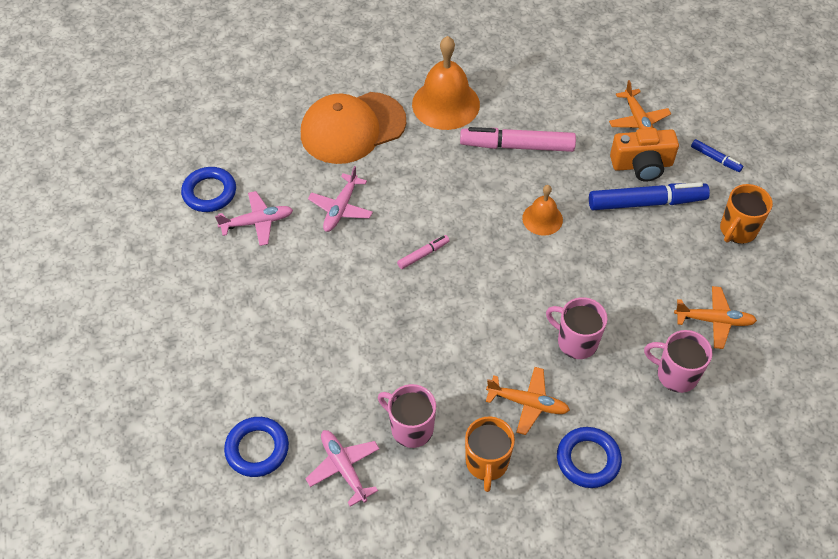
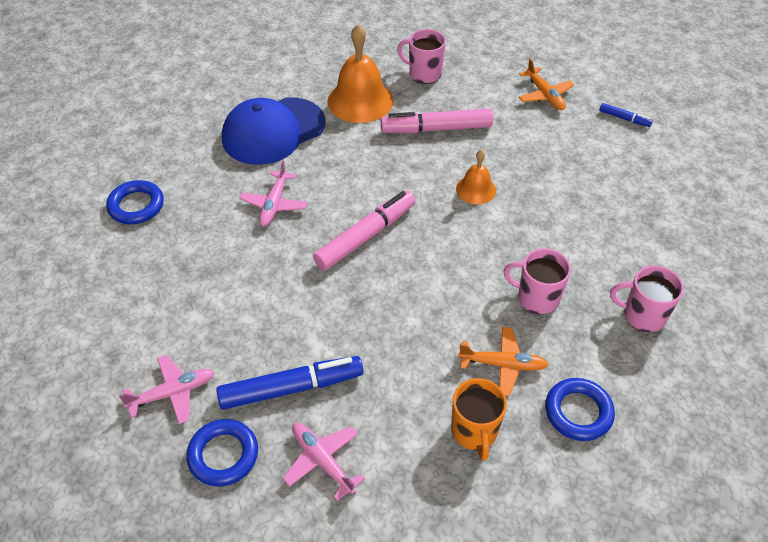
camera: 10 degrees left, 5 degrees down
(257, 222) = (190, 228): pink plane -> pink plane (172, 393)
(352, 128) = (273, 131): orange cap -> blue cap
(410, 428) = (386, 408): pink mug -> pink mug (424, 73)
(423, 254) = (365, 236): pink marker -> pink marker, size x2.09
(642, 165) = (558, 131): orange camera -> none
(646, 202) = (571, 163): blue marker -> blue marker (291, 388)
(714, 321) = (664, 260): orange plane -> none
(737, 230) = (662, 177): orange mug -> none

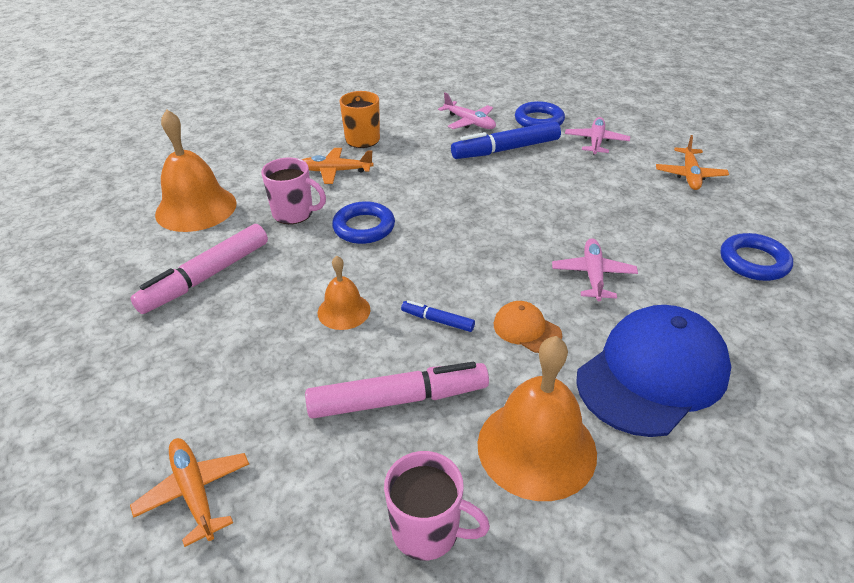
camera: 175 degrees right, 10 degrees down
(105, 319) = (689, 175): none -> orange plane
(172, 393) = (596, 142): pink plane -> pink plane turned 135 degrees clockwise
(343, 165) = (526, 329): none -> orange cap
(365, 236) = (474, 251): pink marker -> pink marker (207, 277)
(578, 412) = (281, 152): blue ring -> blue ring (364, 227)
(624, 118) = (72, 448): blue marker -> blue marker (437, 321)
(642, 315) = (196, 208): pink mug -> orange bell

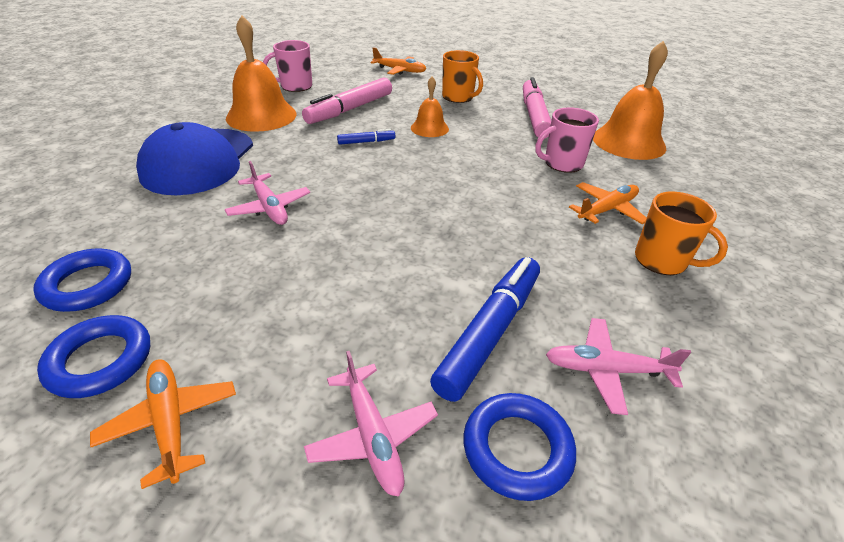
camera: 140 degrees right, 0 degrees up
(226, 355) = (458, 97): none -> orange mug
(364, 227) = (496, 174): blue ring -> blue ring (100, 360)
(526, 329) = (301, 156): orange cap -> none

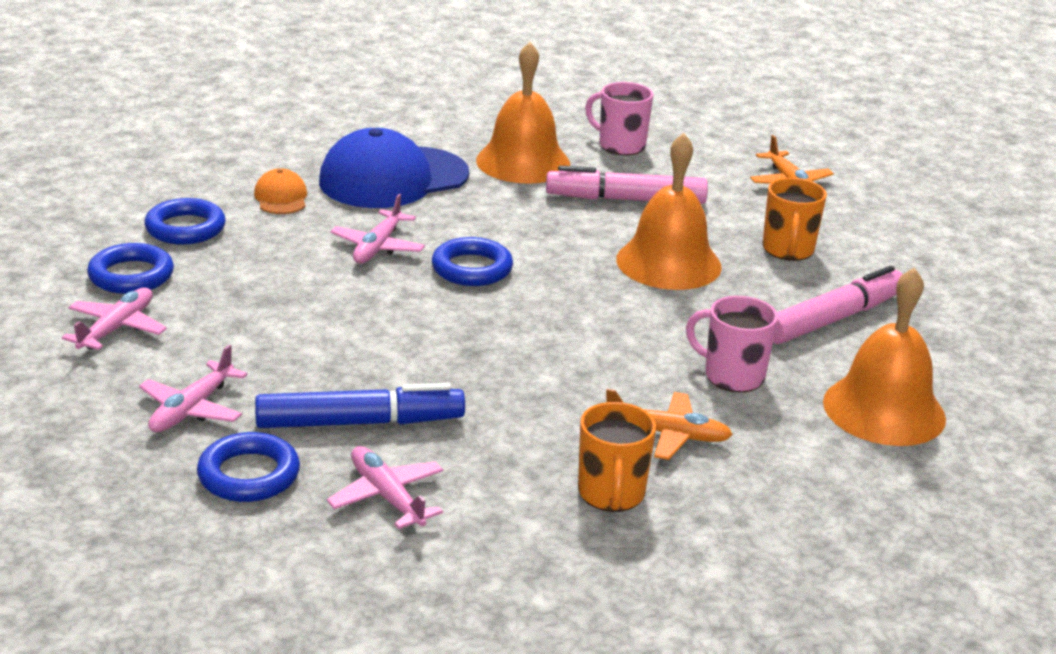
camera: 50 degrees right, 10 degrees down
(136, 215) = (281, 197): none -> orange cap
(171, 422) = (116, 328): orange plane -> pink plane
(349, 186) = (472, 268): none -> blue ring
(366, 142) = (570, 240): blue marker -> none
(429, 128) = (668, 263): orange bell -> orange bell, size x1.82

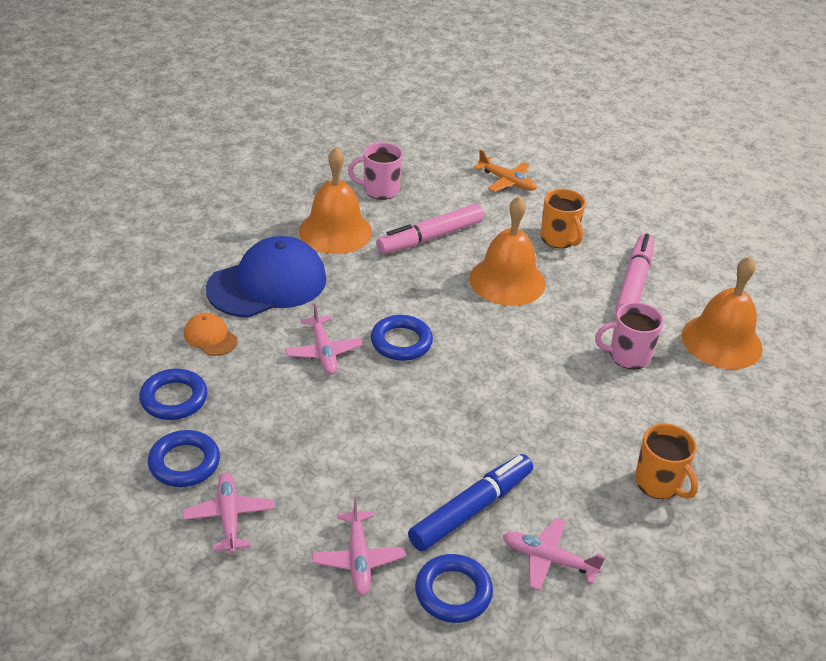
camera: 35 degrees left, 10 degrees up
(393, 178) = (267, 284): blue cap -> blue cap turned 150 degrees counterclockwise
(667, 434) = (641, 420): orange plane -> none

